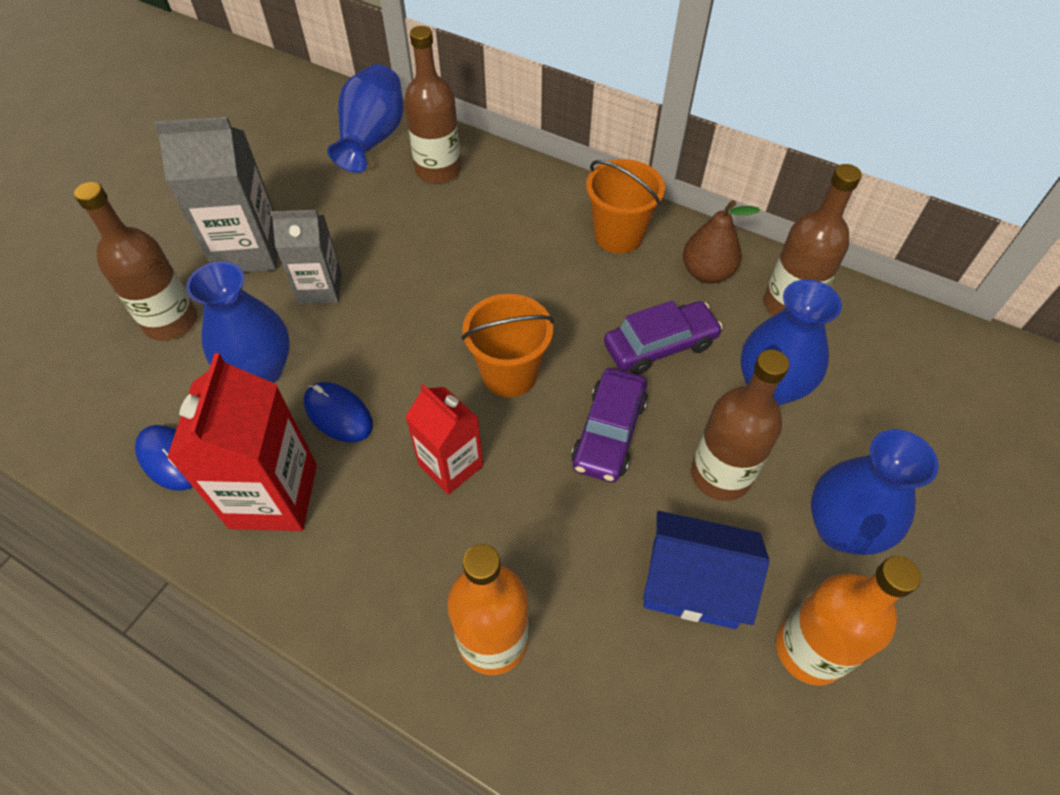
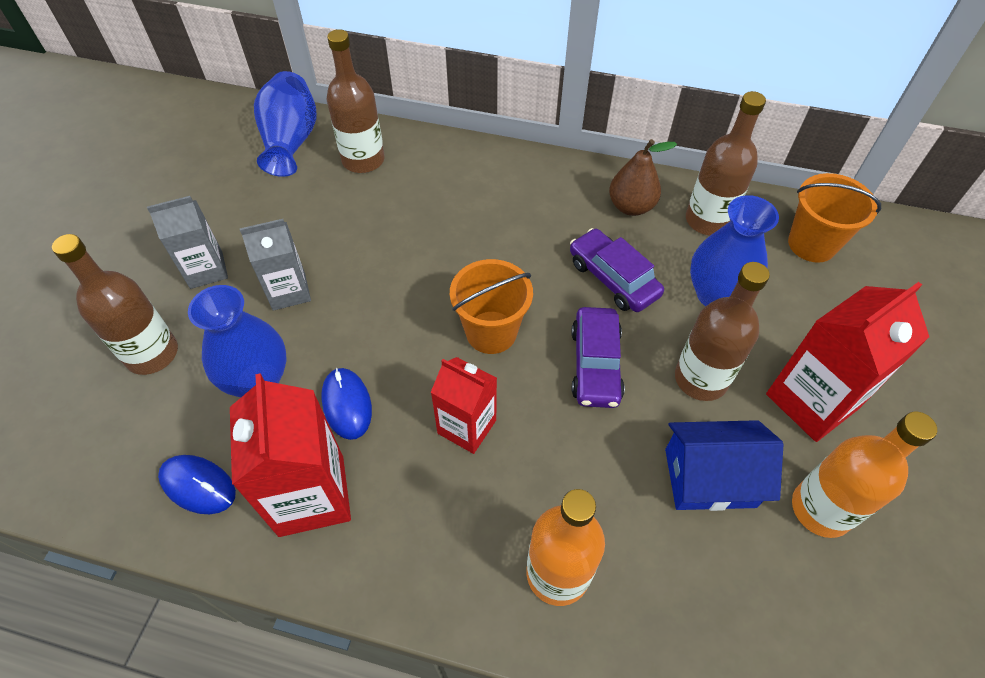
camera: 15 degrees left, 0 degrees up
(248, 251) = (206, 270): grey carton -> grey carton, size x0.65
(338, 414) = (347, 404): blue mouse -> blue mouse turned 45 degrees clockwise
(618, 235) = (545, 188): orange bucket -> orange bucket (812, 244)
(660, 345) = (613, 278): purple car -> purple car turned 90 degrees counterclockwise
(841, 529) = (812, 401): blue vase -> red carton

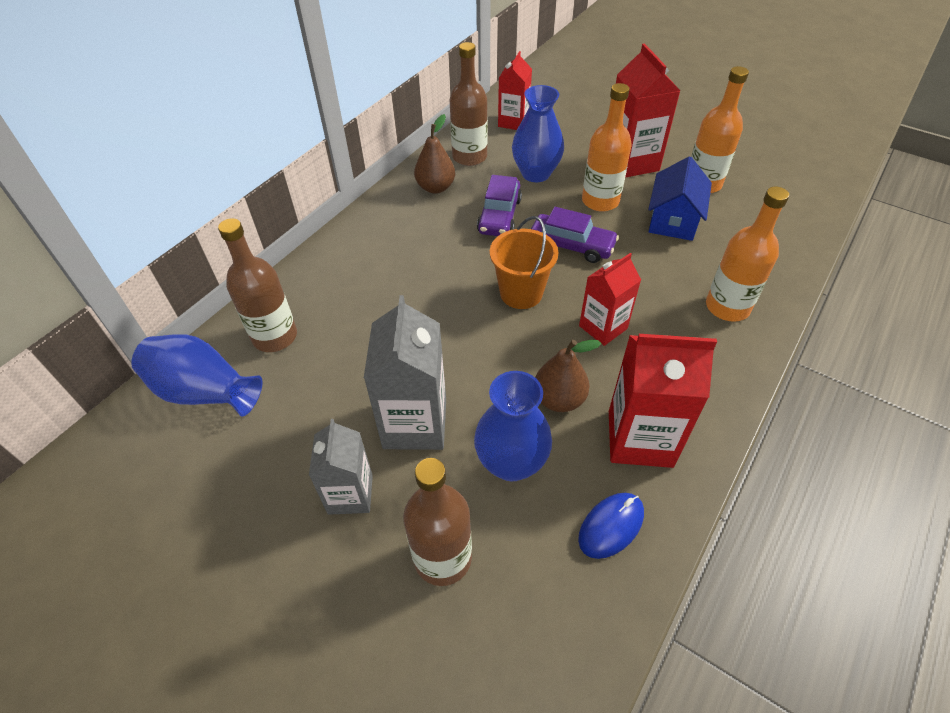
camera: 70 degrees left, 5 degrees down
(289, 291) = (415, 423): grey carton -> grey carton, size x1.55
(347, 404) = (559, 399): blue mouse -> brown pear
(613, 278) = (499, 216): purple car -> purple car turned 60 degrees counterclockwise
(701, 379) = (600, 201): brown bottle -> orange bottle
(812, 244) = (513, 122): orange bucket -> red carton

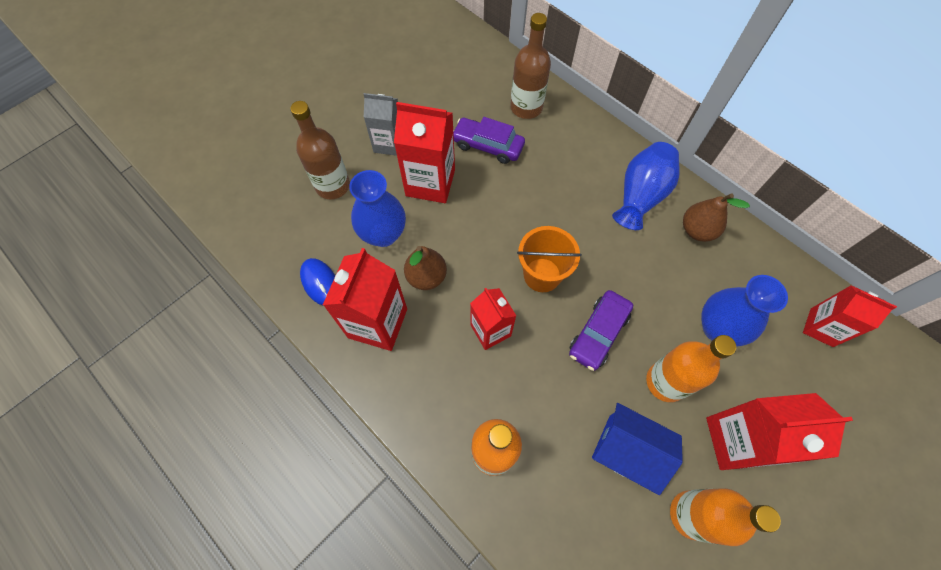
camera: 100 degrees right, 15 degrees up
(205, 392) = (485, 72): blue vase -> blue vase (640, 196)
(415, 423) = (430, 182): grey carton -> red carton
(469, 157) = (749, 269): brown bottle -> none
(499, 216) = (649, 278): purple car -> purple car (488, 145)

